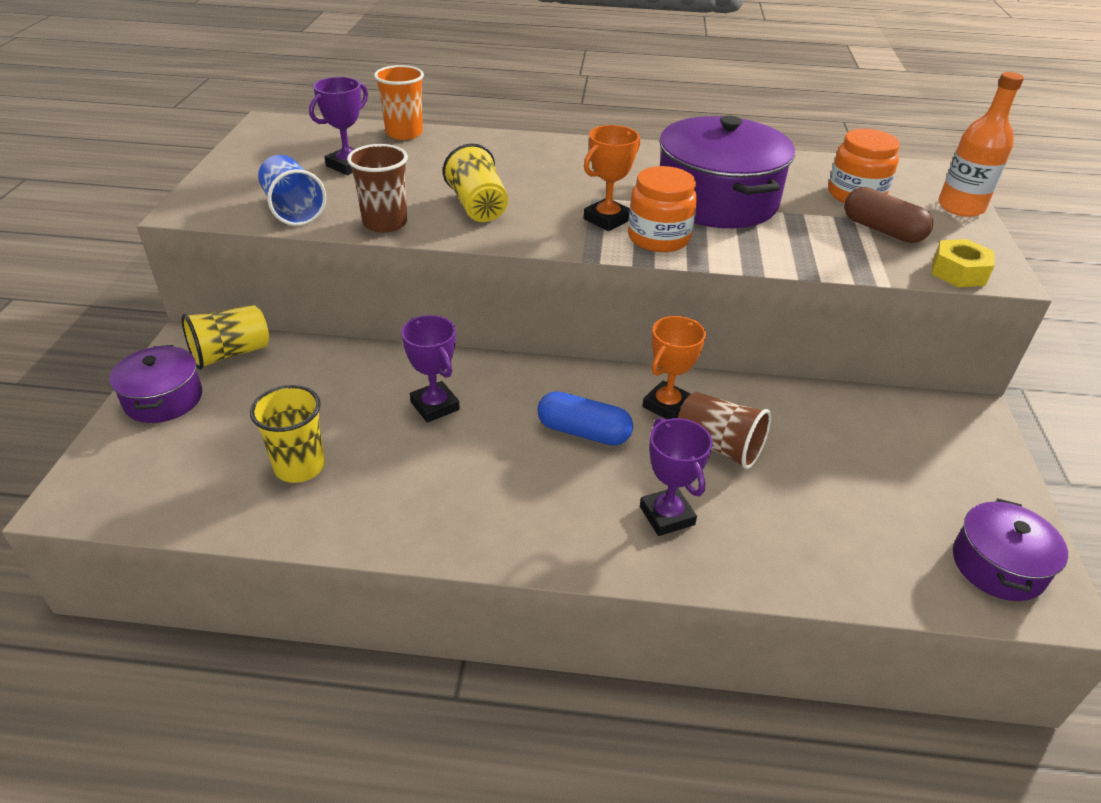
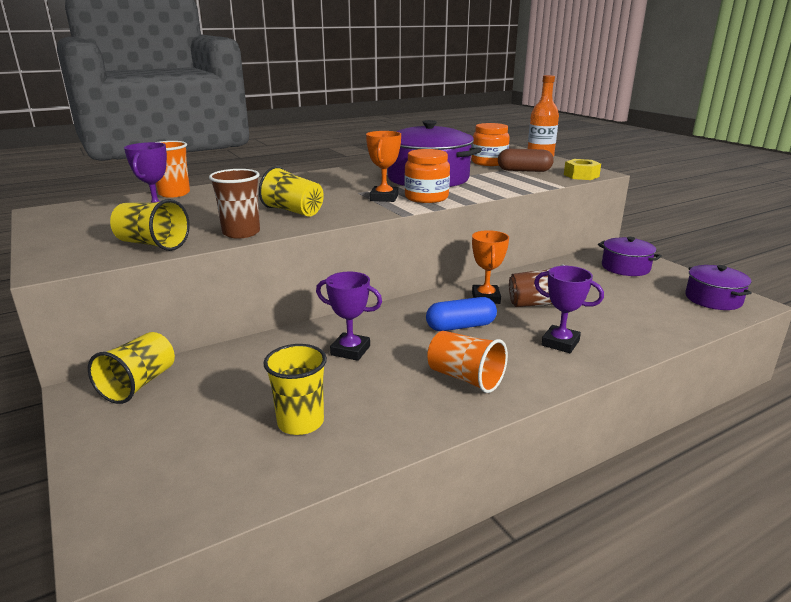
camera: 35 degrees left, 15 degrees down
(163, 399) = (112, 435): purple pot -> purple pot (625, 267)
(293, 210) = (152, 244): blue cup -> yellow cup
(500, 502) = (465, 378): none -> orange cup

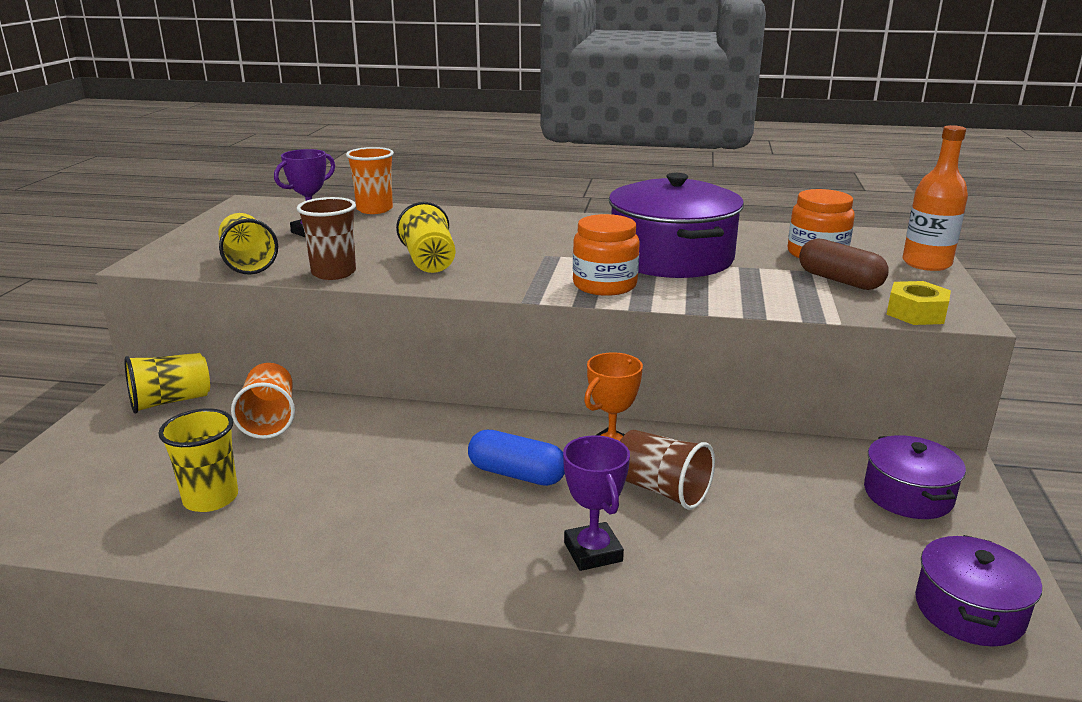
camera: 40 degrees right, 0 degrees up
(350, 350) = (365, 448): purple trophy -> none
(384, 198) = (555, 271): orange trophy -> none
(465, 378) = (413, 535): orange cup -> orange cup (269, 419)

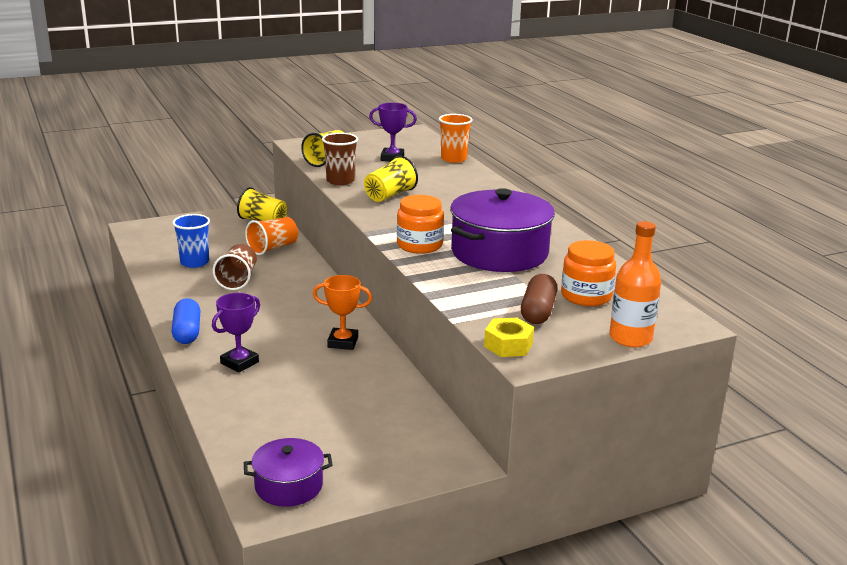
camera: 55 degrees right, 0 degrees up
(211, 498) = (194, 262): yellow cup -> blue cup
(516, 474) = (290, 323): blue capsule -> blue capsule (187, 332)
(661, 490) = (318, 367): brown cup -> brown cup (237, 280)
(908, 494) = (402, 449): purple pot -> none

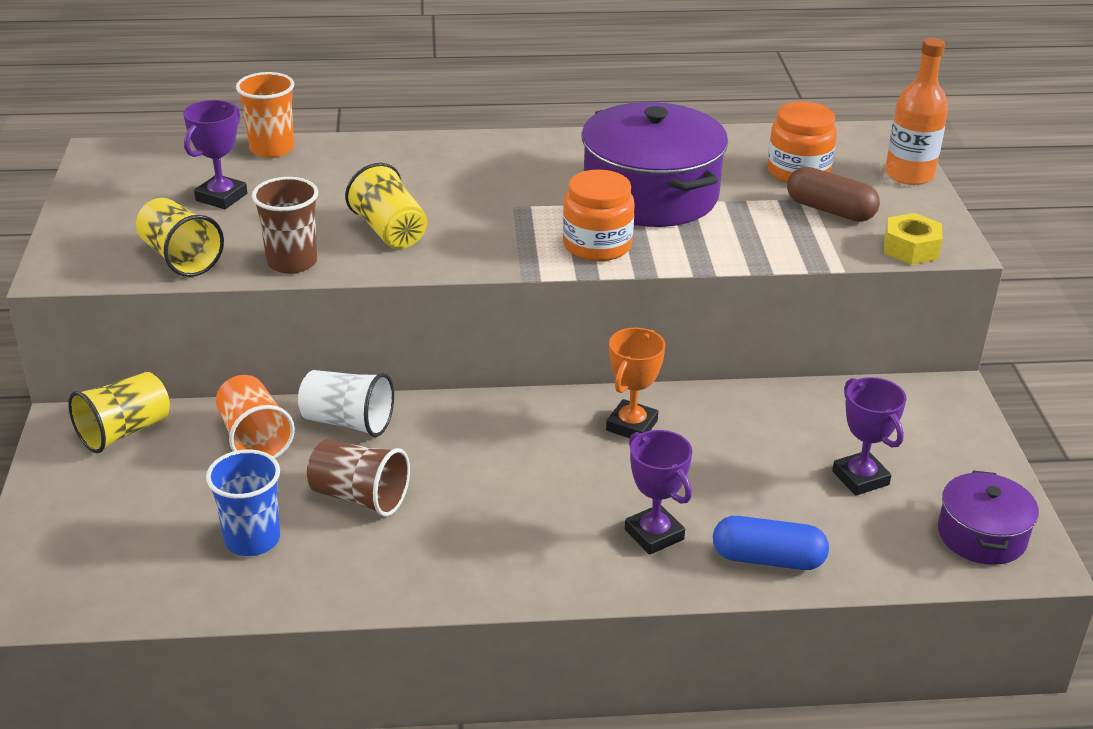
camera: 70 degrees left, 10 degrees up
(187, 332) = (528, 579): blue capsule -> blue capsule (768, 559)
(299, 266) = (348, 422): none -> white cup
(331, 429) = (860, 478): none -> purple trophy

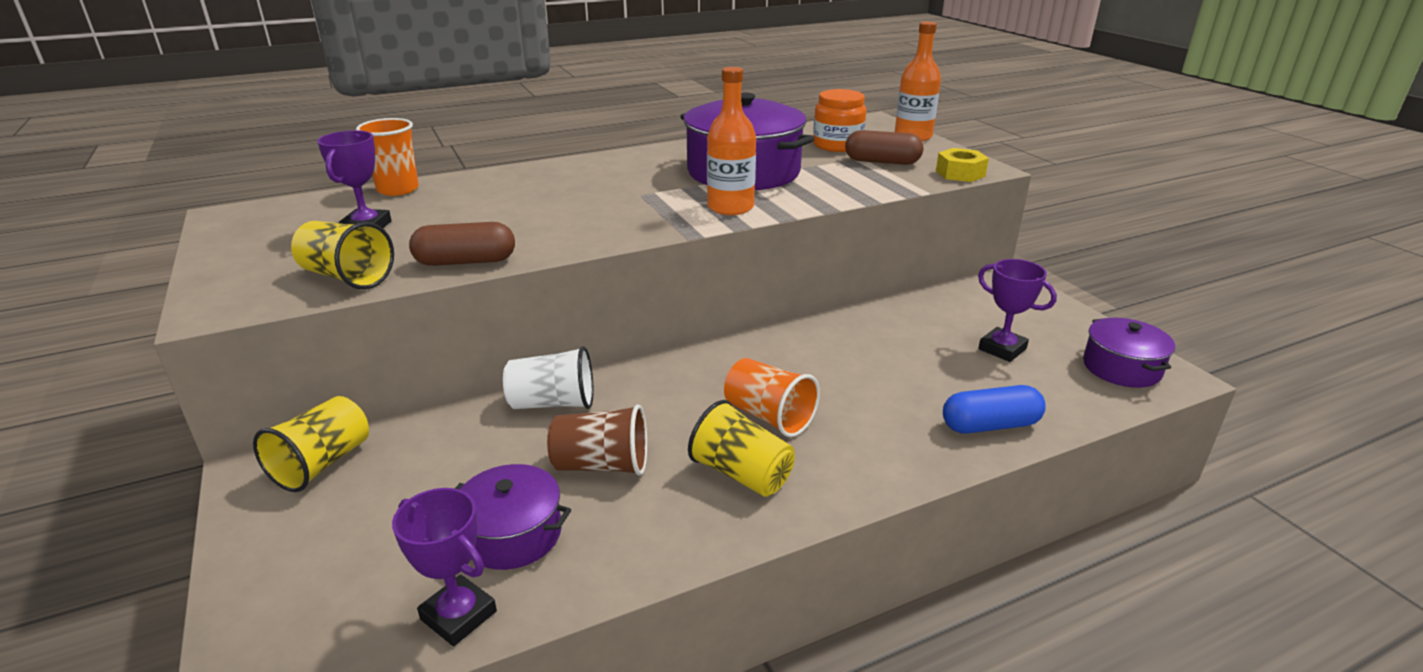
camera: 20 degrees left, 5 degrees down
(252, 539) = (512, 534): blue cup -> purple pot
(254, 438) = (467, 438): orange cup -> orange cup (769, 416)
(292, 262) = (466, 261): brown cup -> brown capsule
(389, 231) = (544, 226): yellow cup -> yellow cup (741, 474)
(597, 245) = (730, 207): orange jar -> orange bottle
(632, 425) = (802, 351): orange trophy -> none
(654, 534) = (885, 430): purple trophy -> purple trophy (458, 615)

